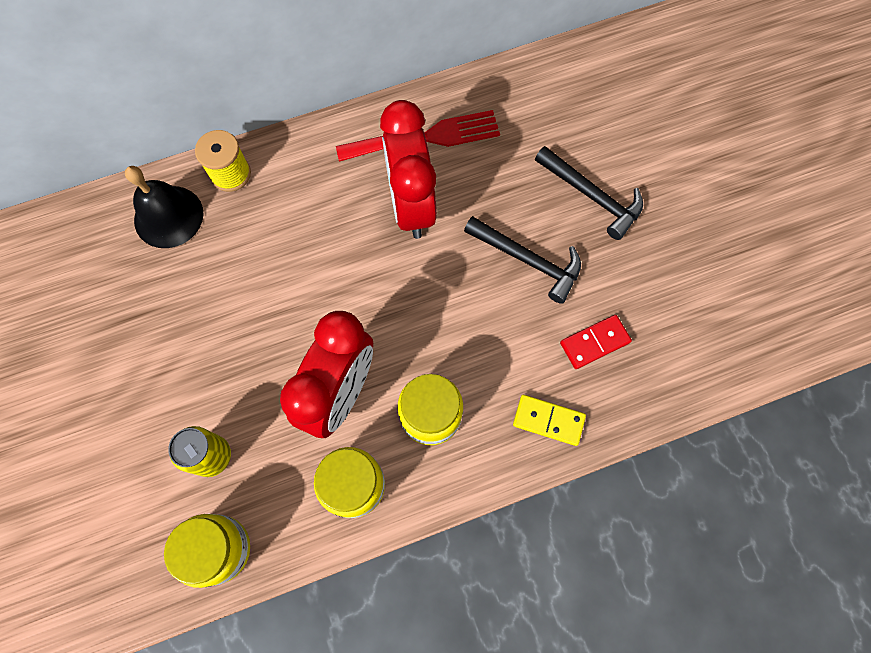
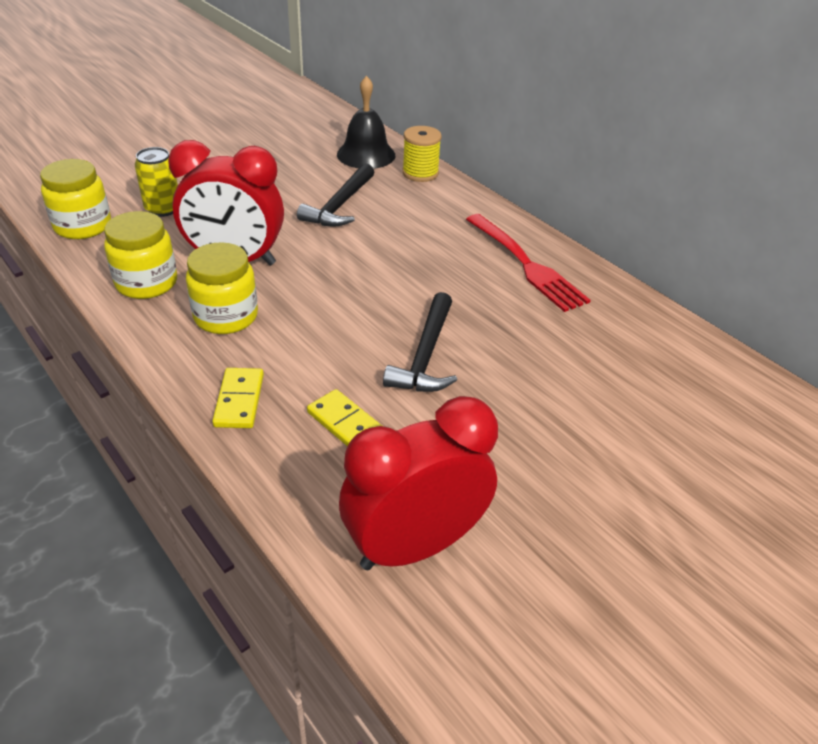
camera: 70 degrees right, 30 degrees down
(411, 205) = (447, 268): red clock -> red clock (414, 546)
(592, 196) = (535, 394): black hammer -> black hammer (339, 205)
(594, 342) = (346, 424): red domino -> yellow domino

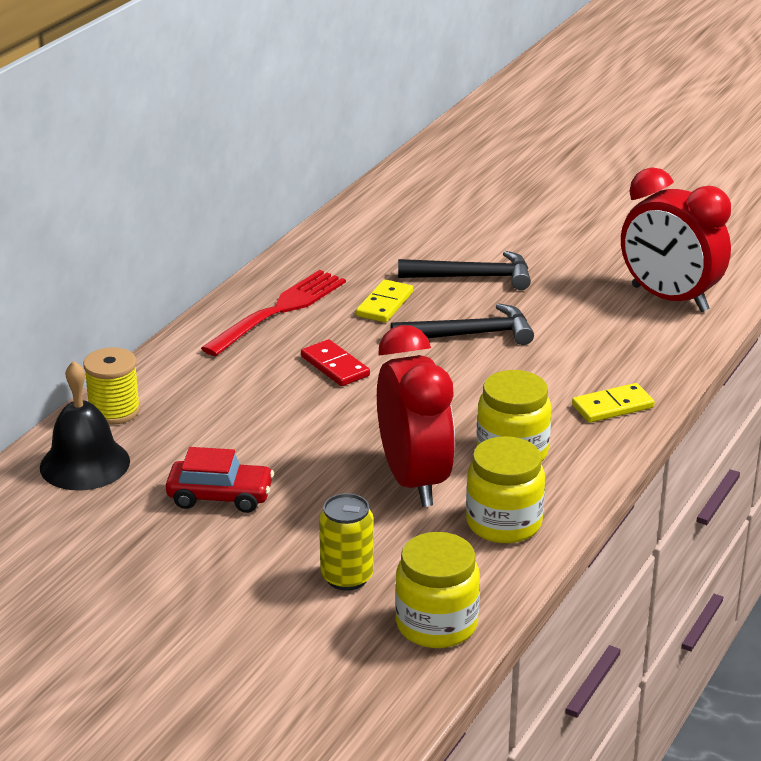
camera: 110 degrees left, 10 degrees down
(289, 188) = (220, 496): none -> red car
(339, 205) = (239, 447): black hammer -> black hammer (473, 277)
(346, 424) = (588, 350): yellow domino -> yellow domino (384, 304)
(419, 268) = (335, 366): none -> red domino

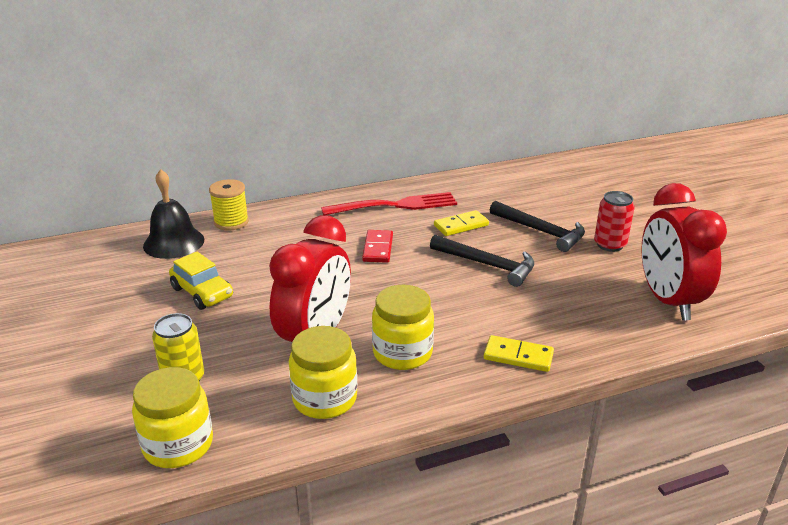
camera: 40 degrees right, 0 degrees up
(220, 496) = (202, 293): red car -> yellow car
(555, 264) = (609, 245): none -> red can

